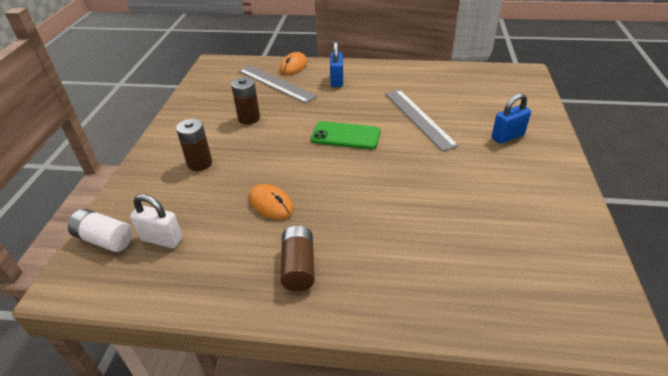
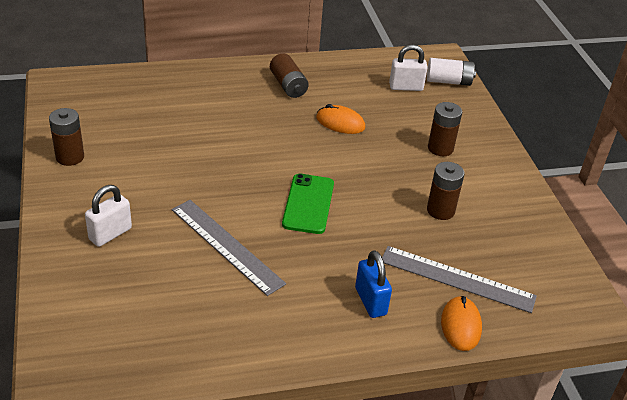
camera: 155 degrees right, 0 degrees up
(345, 136) = (308, 204): green phone -> green phone turned 75 degrees counterclockwise
(507, 136) = (110, 234): blue padlock -> white padlock
(561, 208) = (70, 157): none -> brown battery

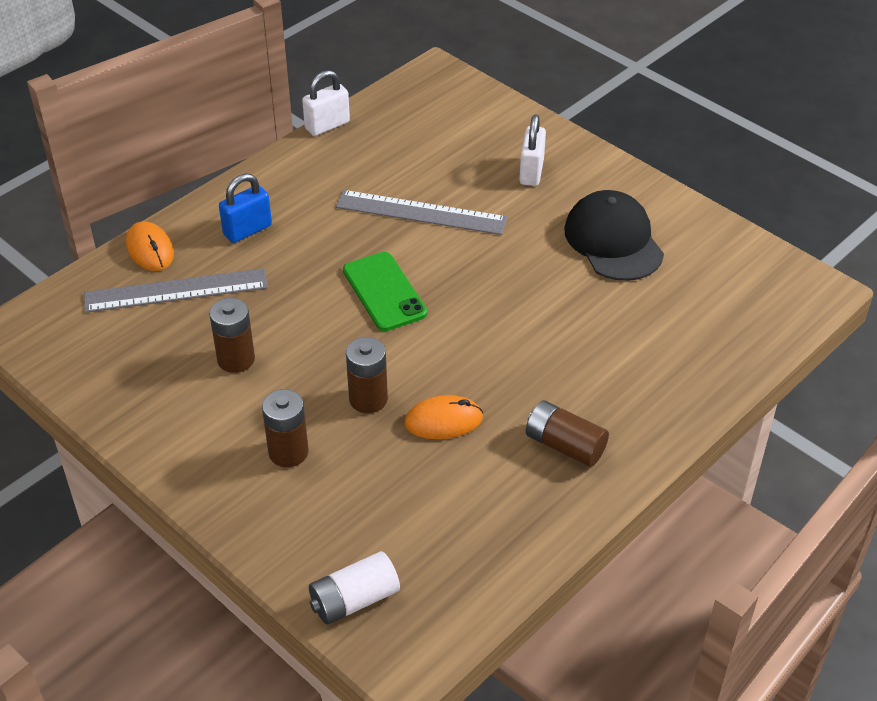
camera: 150 degrees right, 5 degrees up
(70, 157) = (666, 216): brown battery -> brown battery (368, 399)
(125, 160) = (613, 241): none -> black cap
(370, 301) = (247, 230): blue padlock -> blue padlock turned 75 degrees counterclockwise
(406, 87) = (408, 544): white padlock -> white padlock (327, 125)

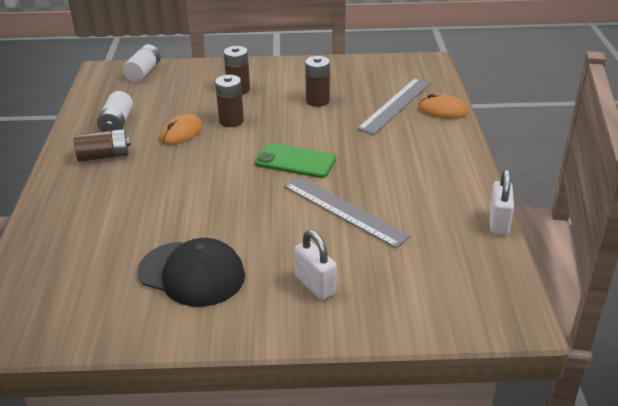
camera: 135 degrees right, 10 degrees down
(247, 230) = (418, 144): blue padlock -> none
(421, 212) = (344, 210): grey ruler -> grey ruler turned 75 degrees clockwise
(499, 498) = (117, 123): none -> white battery

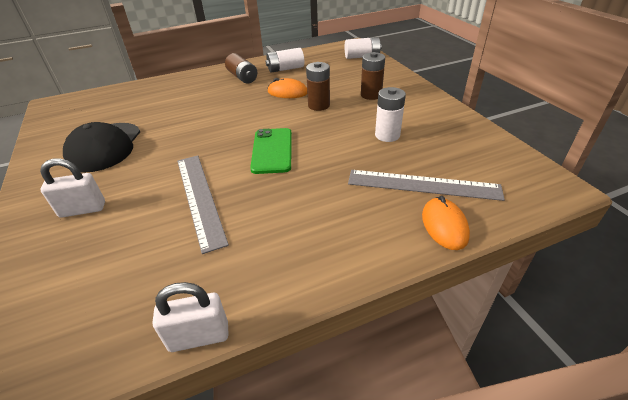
camera: 70 degrees right, 5 degrees up
(315, 285) = (83, 209): white padlock -> white padlock turned 45 degrees clockwise
(317, 101) = (387, 135): brown battery -> white battery
(344, 210) = (199, 198): grey ruler -> grey ruler turned 45 degrees counterclockwise

